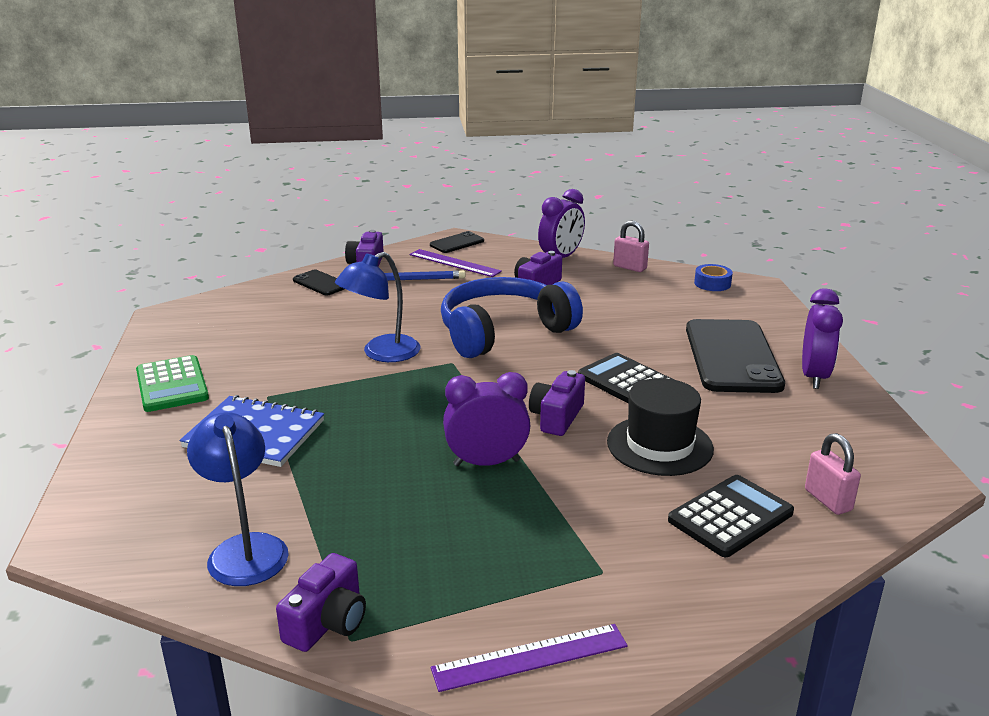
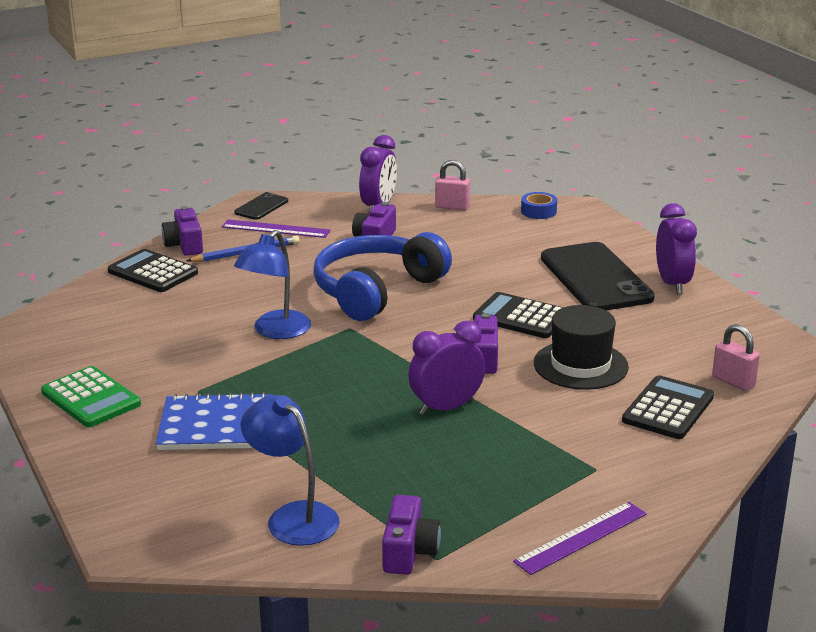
camera: 20 degrees left, 0 degrees up
(320, 283) = (152, 272): black phone -> black calculator

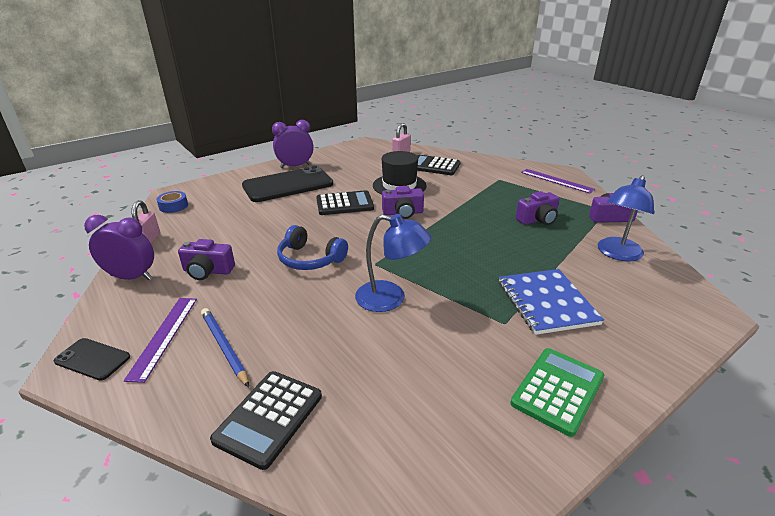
camera: 100 degrees left, 5 degrees up
(184, 245) = (191, 406): purple camera -> purple camera (537, 219)
(376, 290) = (310, 259): blue headphones -> blue headphones, size x0.61
(446, 407) = (466, 219): purple clock -> none
(520, 317) = (344, 204): black calculator -> black calculator turned 120 degrees counterclockwise

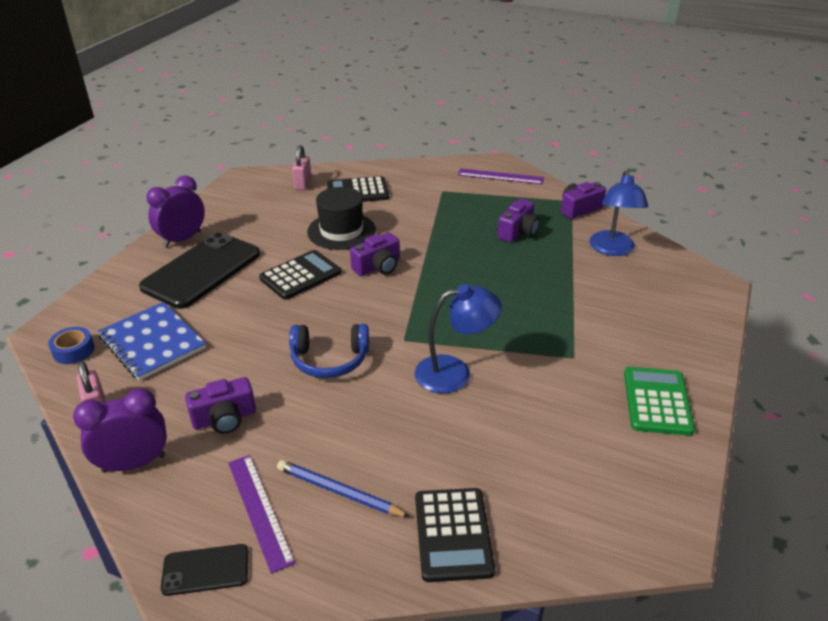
camera: 30 degrees left, 5 degrees up
(546, 302) = (591, 323): blue notebook -> blue notebook (152, 342)

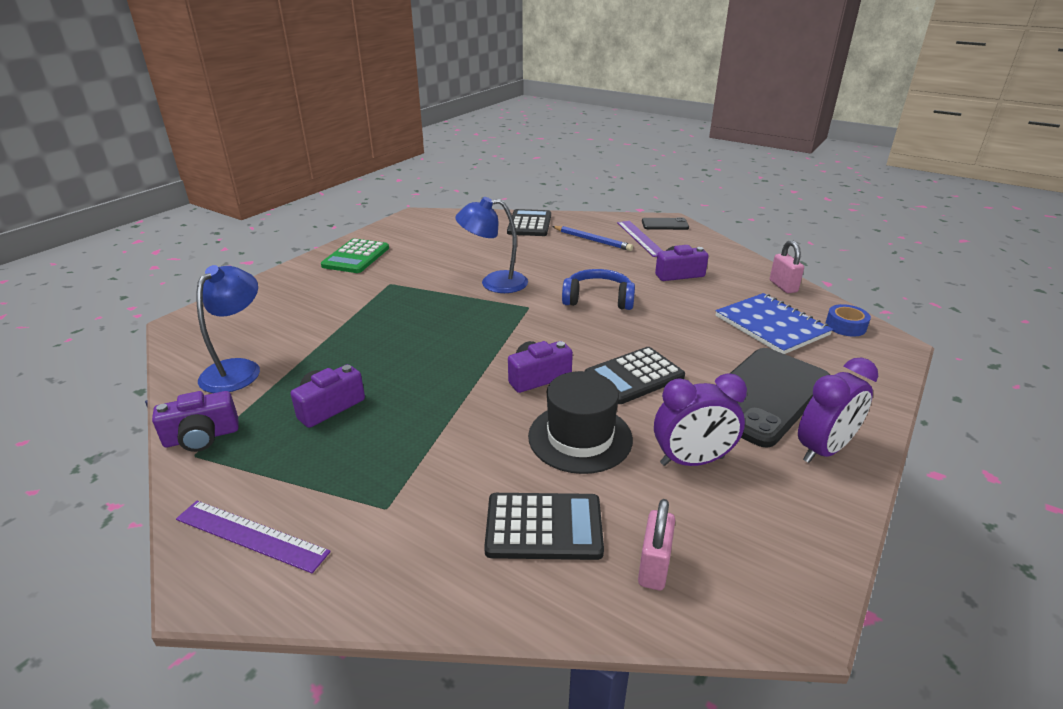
camera: 170 degrees left, 5 degrees down
(134, 463) = (732, 260): purple clock -> purple clock (692, 461)

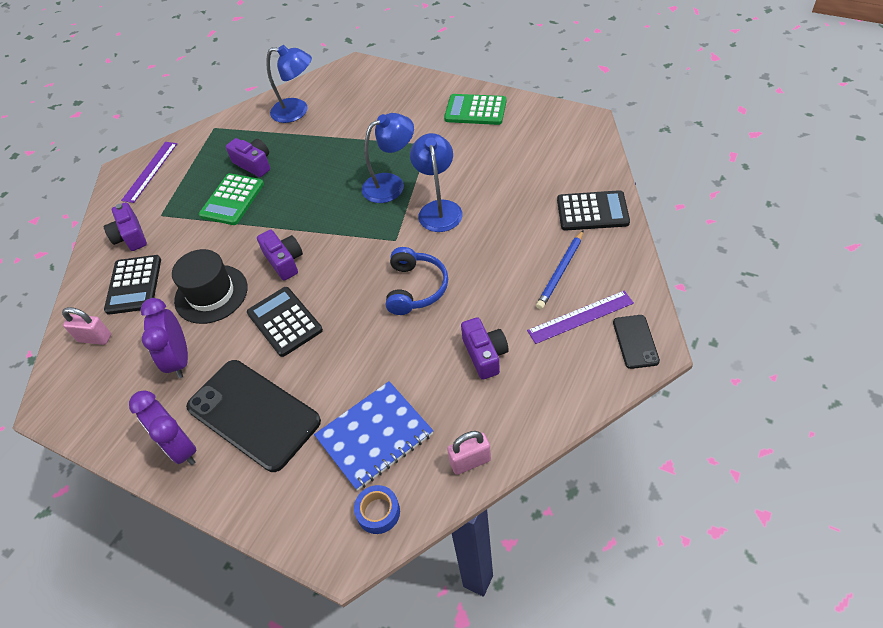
camera: 90 degrees right, 20 degrees up
(202, 437) = (229, 124): purple camera -> purple camera (130, 236)
(396, 425) = (232, 200): none -> green calculator
(441, 306) = (391, 184): none -> blue lamp

